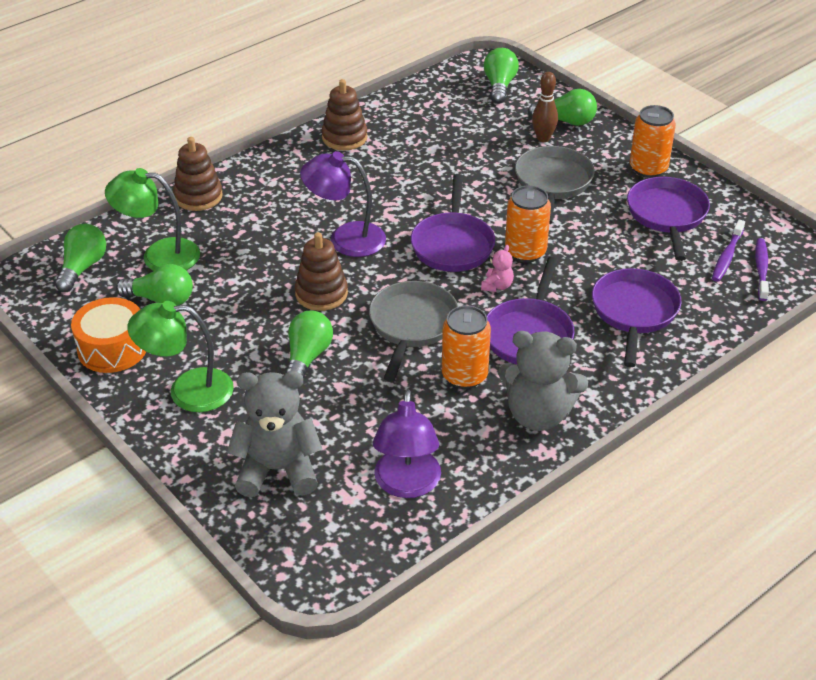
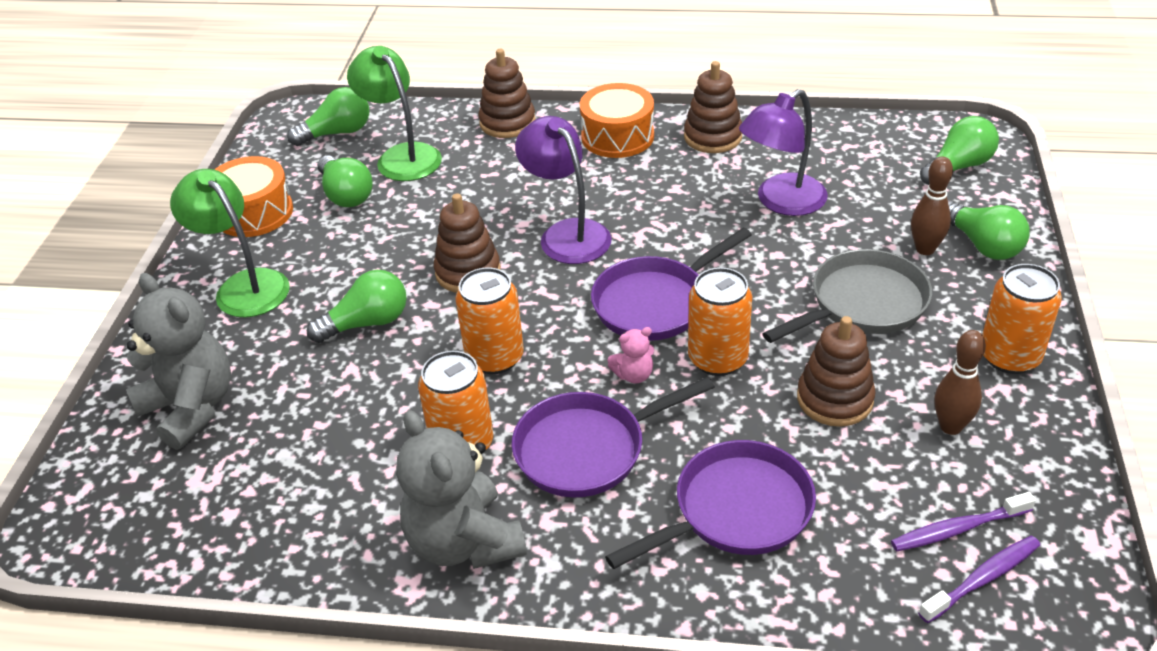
camera: 50 degrees right, 0 degrees up
(286, 167) = (617, 136): none -> orange drum
(406, 485) = (252, 510): purple lamp -> purple lamp (781, 202)
(412, 325) = (495, 357): grey pan -> orange can
(604, 235) = (834, 399): none -> brown stacking toy
(667, 215) = (950, 426): purple pan -> brown bowling pin

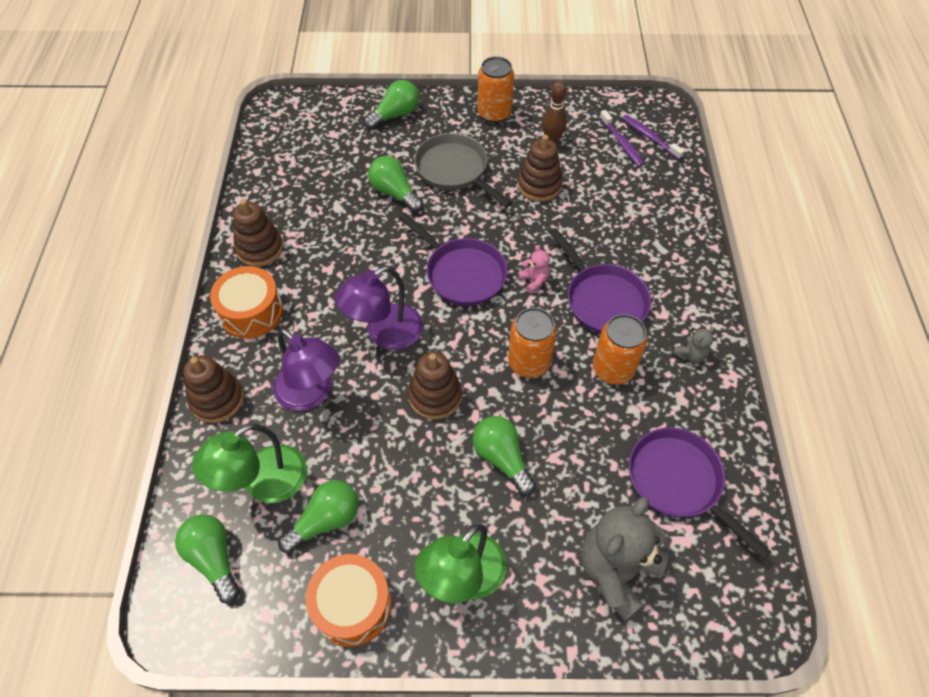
camera: 100 degrees left, 15 degrees up
(464, 542) = (690, 355): grey teddy bear -> grey teddy bear, size x0.44
(717, 359) = (513, 239): orange can -> none
(735, 511) = (632, 228): purple pan -> purple pan (678, 482)
(781, 202) = (348, 208): purple lamp -> purple lamp (311, 394)
(925, 249) = (400, 140): brown bowling pin -> none
(958, 167) = (311, 119): green light bulb -> green light bulb (394, 193)

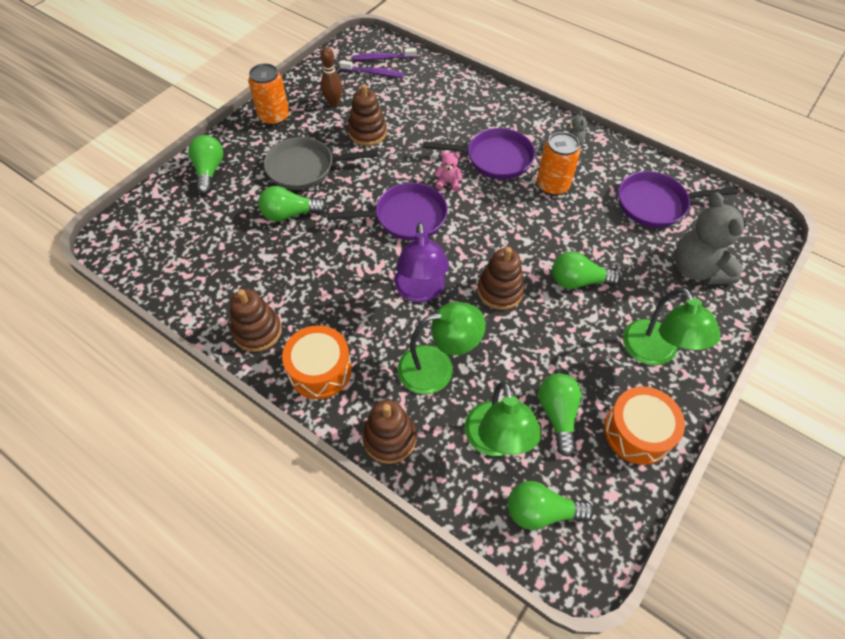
camera: 55 degrees left, 0 degrees up
(311, 394) = (437, 367): purple lamp -> green lamp
(529, 362) = (513, 224): orange can -> none

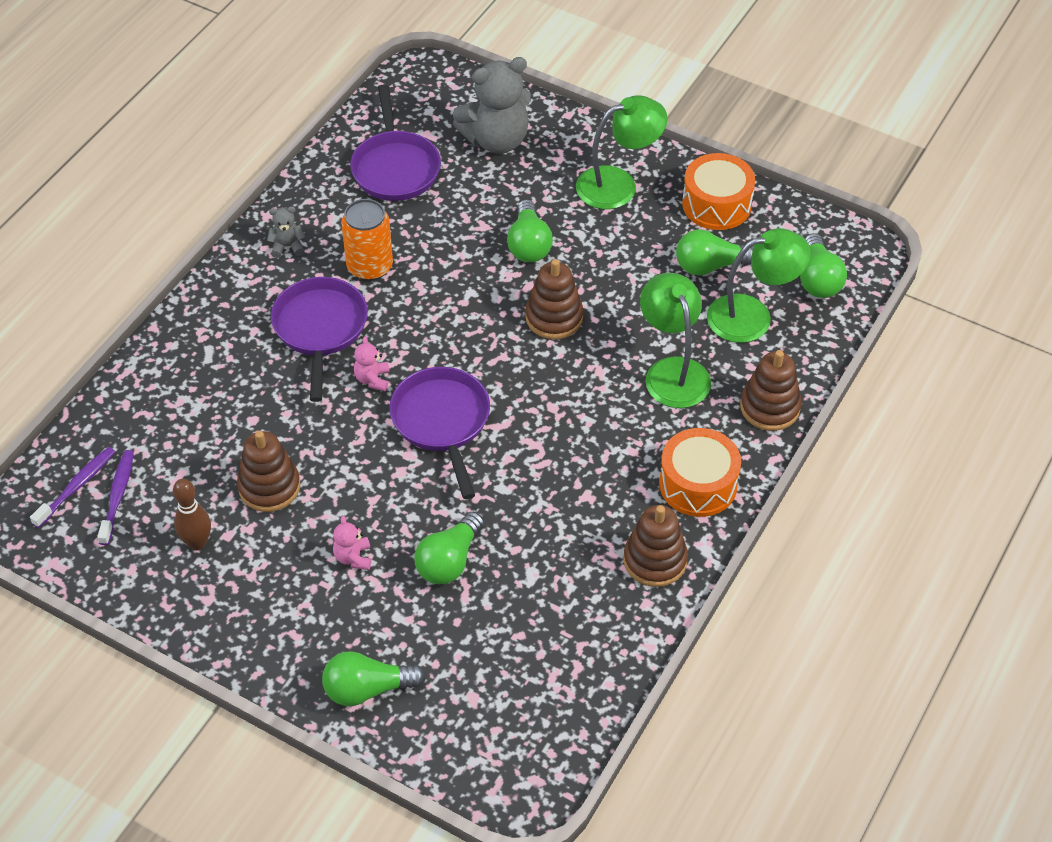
camera: 95 degrees left, 5 degrees down
(274, 117) = (233, 623): orange can -> none
(290, 214) = (449, 560): green light bulb -> green light bulb turned 45 degrees clockwise
(305, 168) = (353, 557): grey pan -> pink teddy bear
(383, 58) = (76, 487): purple toothbrush -> purple toothbrush turned 135 degrees counterclockwise
(420, 291) = (566, 395): purple lamp -> none

